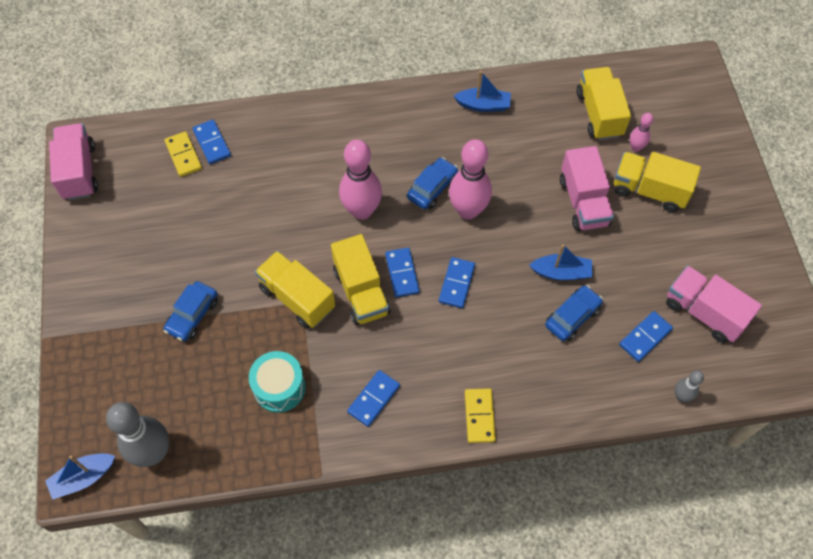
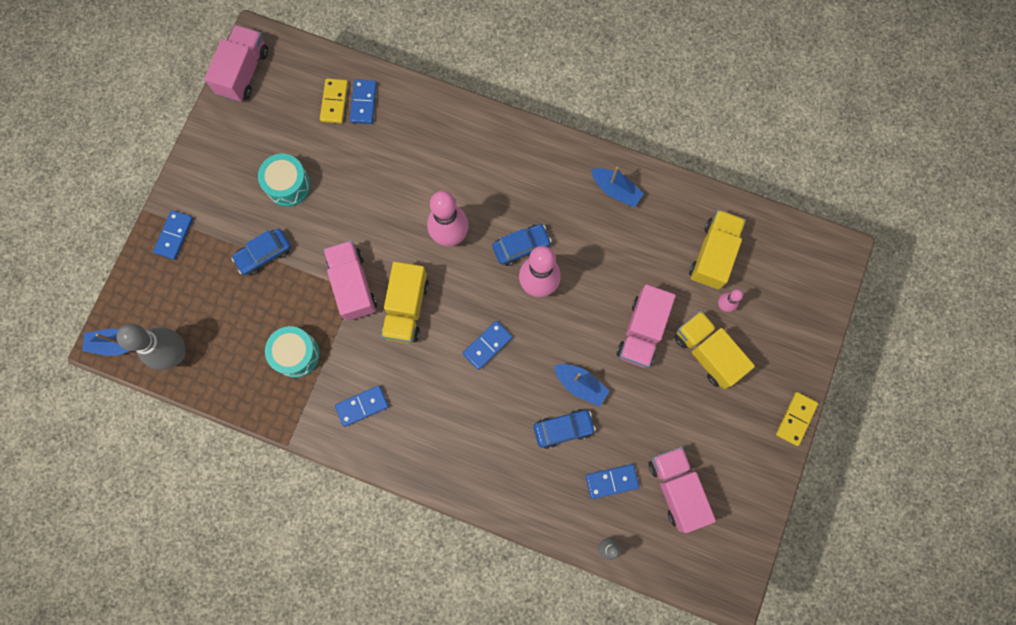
camera: 30 degrees right, 15 degrees up
(180, 244) = (288, 185): none -> turquoise drum
(297, 298) = (353, 285): yellow truck -> pink truck
(402, 273) = (448, 311): blue domino -> blue domino (174, 235)
(479, 416) = (435, 468): yellow domino -> yellow domino (796, 419)

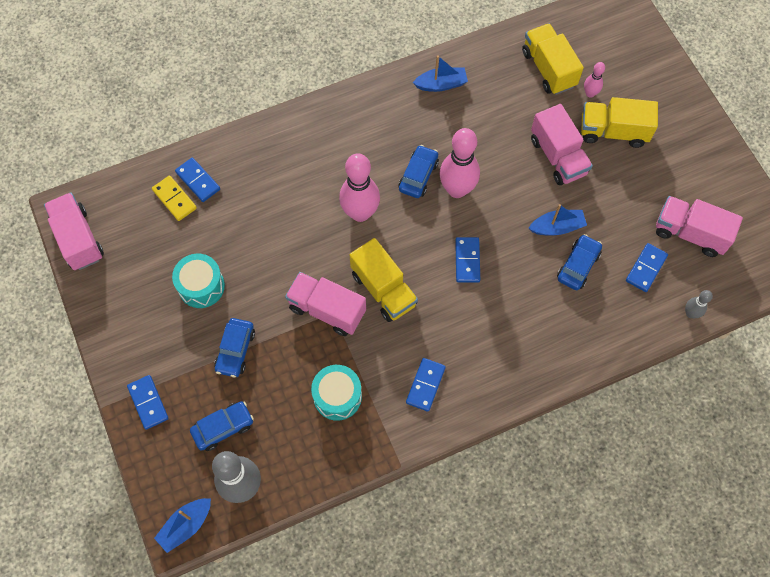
camera: 45 degrees left, 10 degrees down
(203, 301) = (223, 428): none -> blue car
(796, 419) = (710, 121): yellow domino -> none

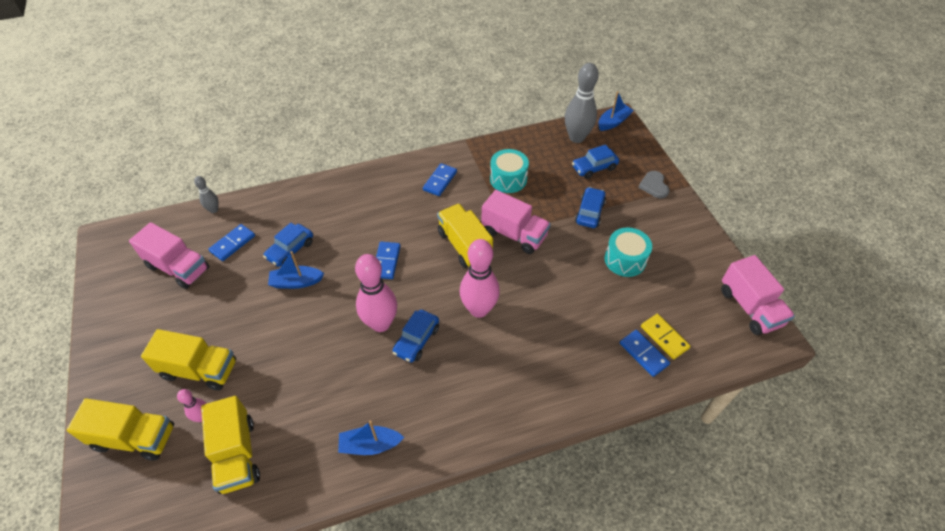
camera: 175 degrees left, 15 degrees down
(148, 403) = (654, 186): blue domino -> grey heart
(558, 156) = (268, 348): pink truck -> none
(639, 74) = (135, 437): none -> yellow truck

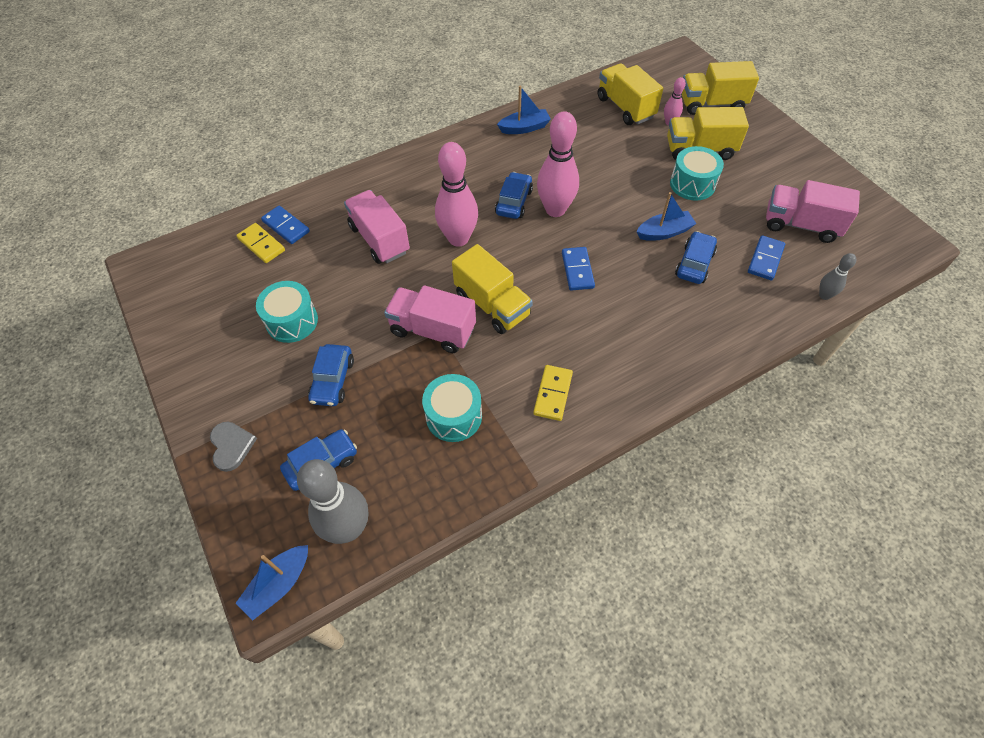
camera: 170 degrees right, 5 degrees up
(237, 327) = (692, 184): none -> turquoise drum
(440, 181) = (553, 394): blue domino -> yellow domino
(750, 307) = (156, 290): pink truck -> pink truck (379, 239)

